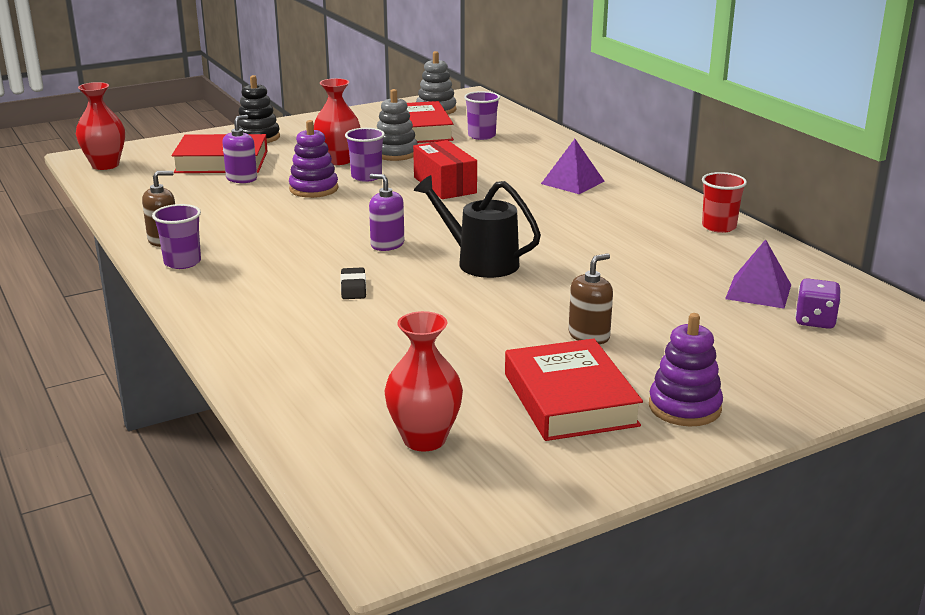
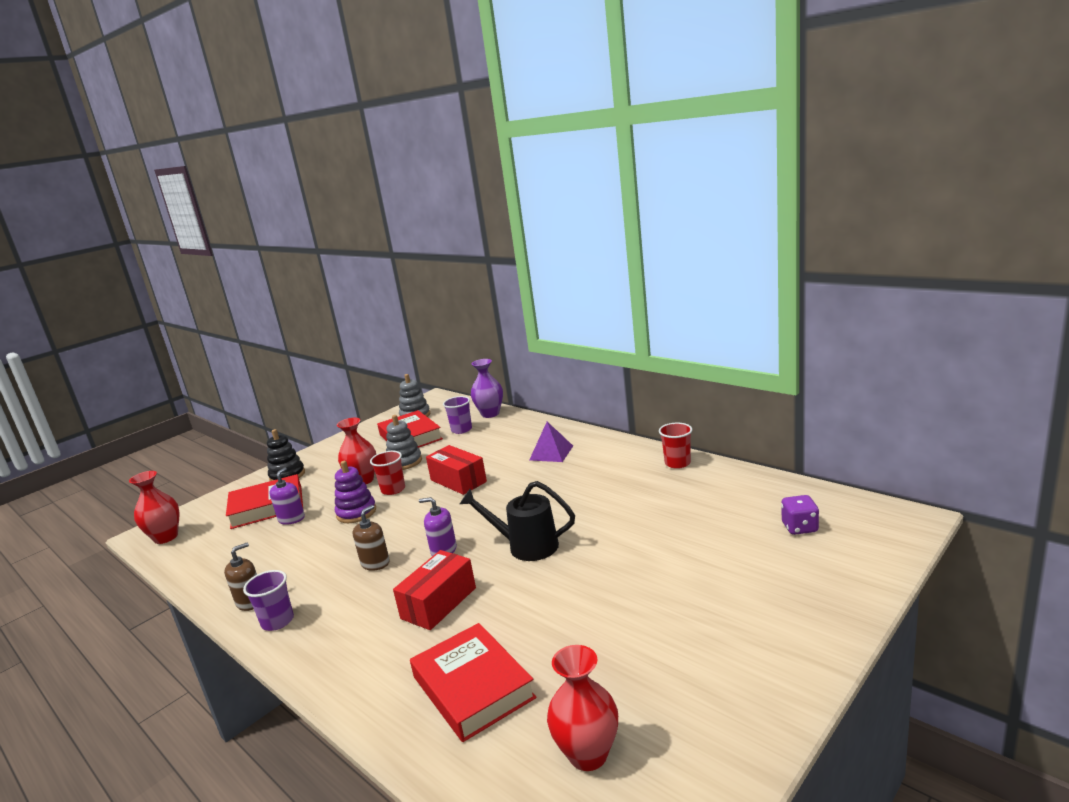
camera: 15 degrees left, 5 degrees down
(353, 287) = (438, 603): black eraser -> red box
(366, 177) = (393, 489): purple cup -> red cup
(527, 127) = (490, 414): none -> purple vase
(570, 399) = (678, 665): red book -> red book (473, 687)
(589, 336) = (651, 593): brown soap dispenser -> brown soap dispenser (375, 563)
(684, 407) = (768, 643): purple stacking toy -> none
(758, 291) = (743, 513): purple pyramid -> none

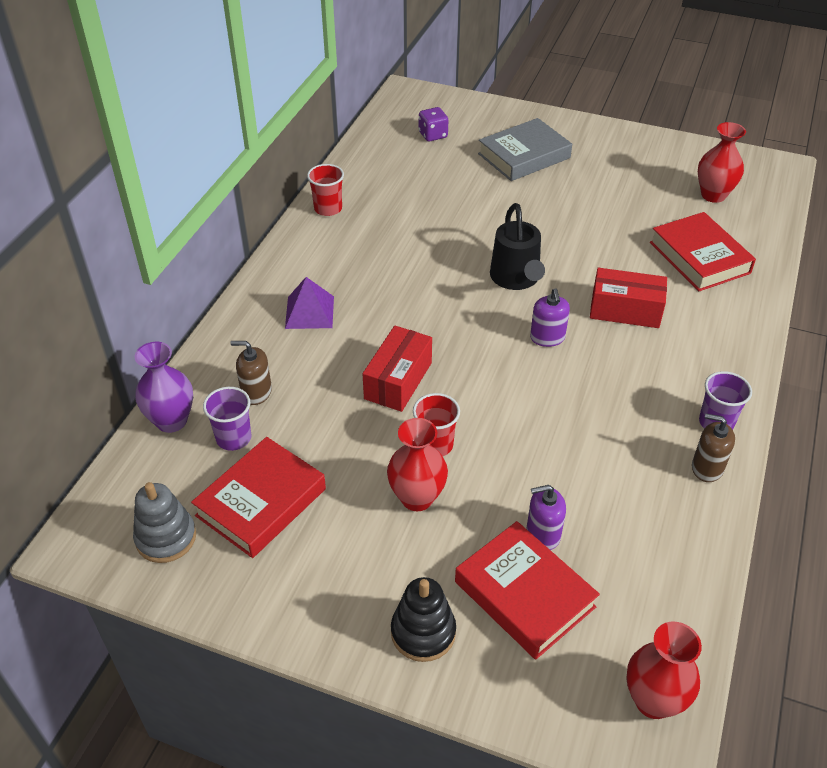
camera: 115 degrees left, 25 degrees up
(356, 513) = (503, 459): purple stacking toy -> none
(375, 563) = (592, 386): brown soap dispenser -> brown soap dispenser (256, 392)
(404, 462) = (352, 469): grey stacking toy -> none
(473, 687) = (699, 257): red book -> red book turned 60 degrees counterclockwise
(740, 587) = (524, 156): none -> grey book

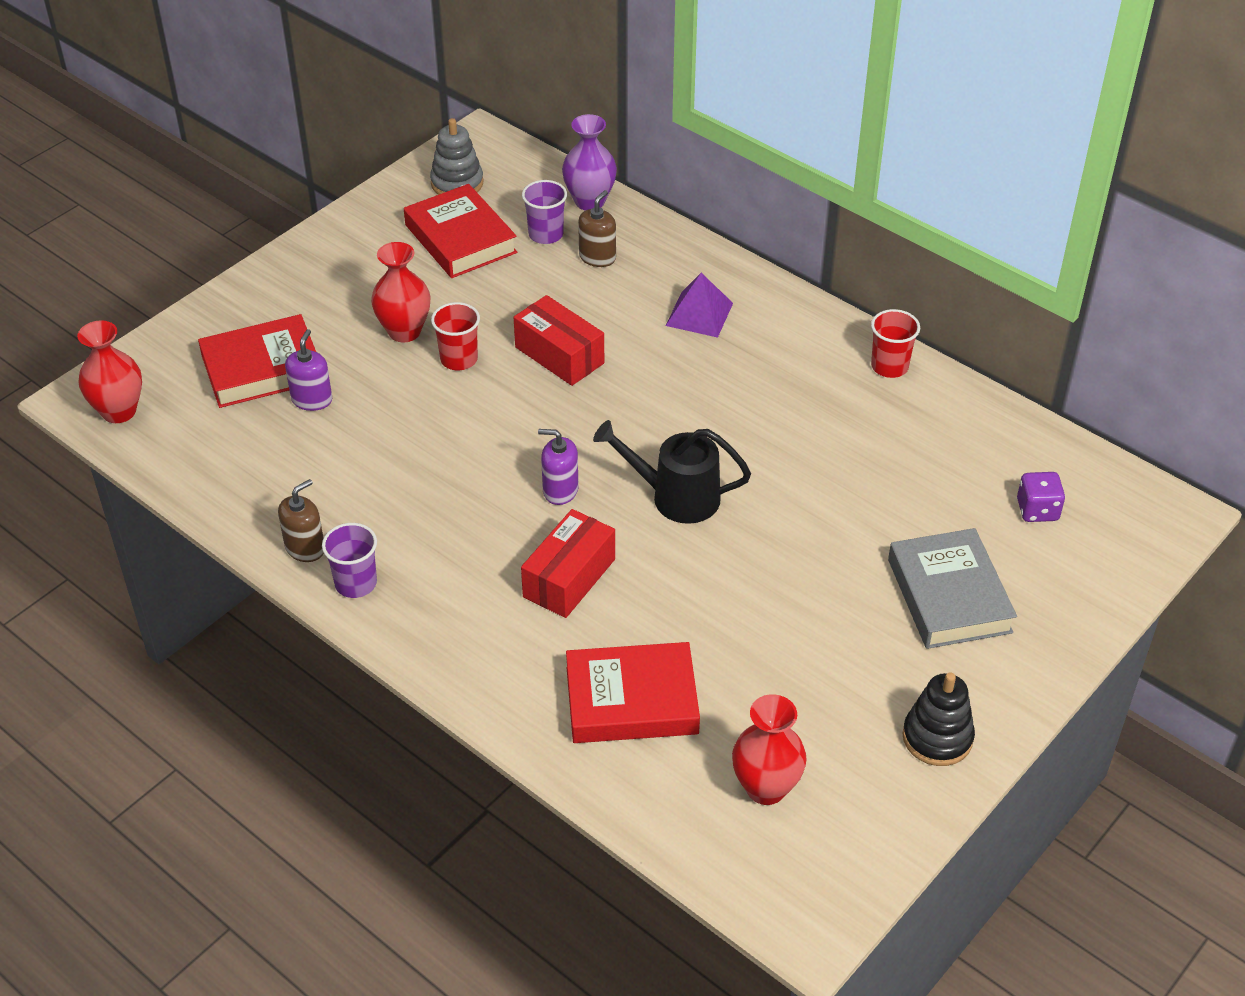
camera: 110 degrees right, 0 degrees up
(423, 632) = (271, 301): black stacking toy -> black stacking toy (937, 738)

